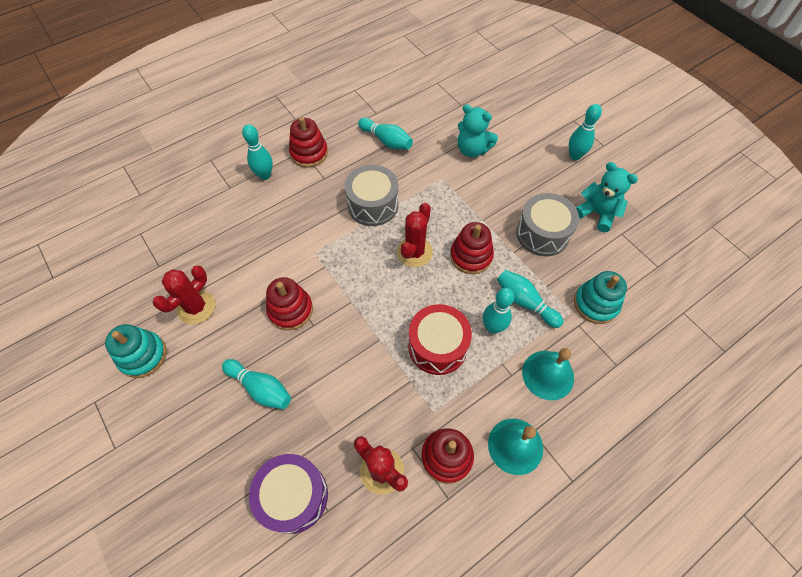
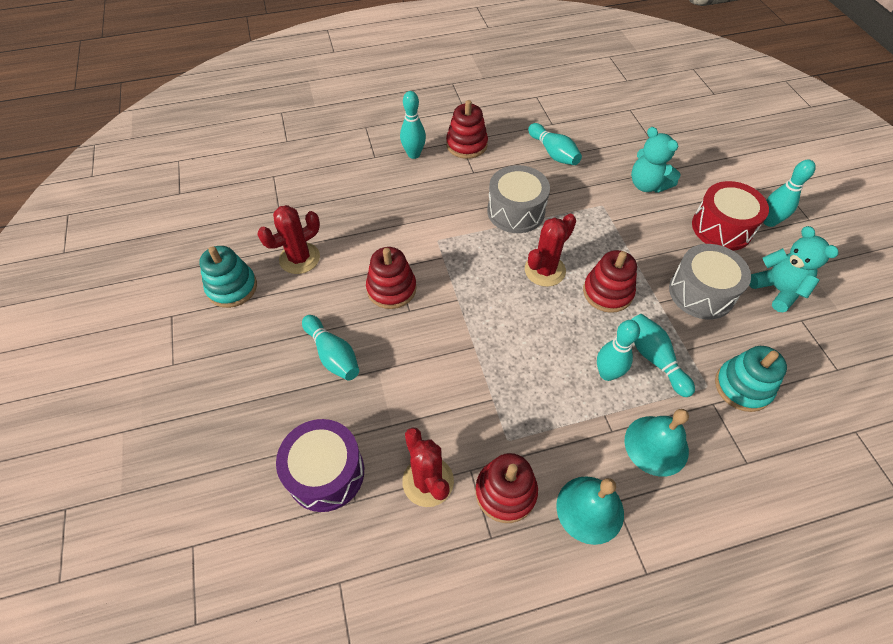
camera: 20 degrees right, 5 degrees down
(437, 346) = (536, 373): red drum -> red drum (721, 228)

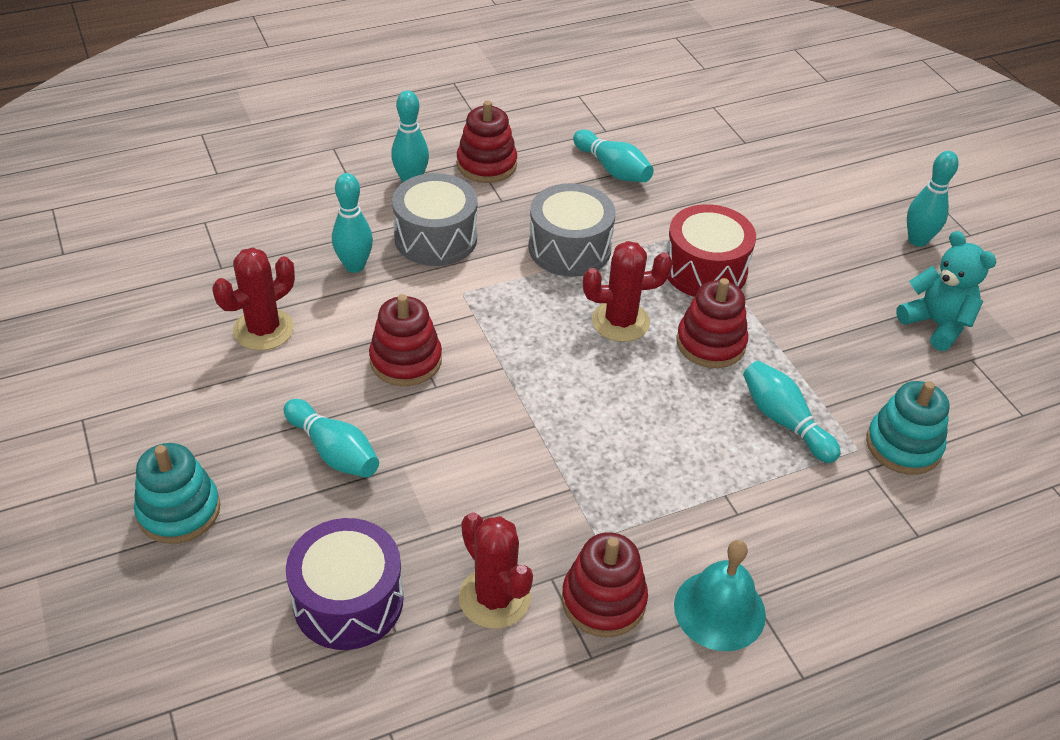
camera: 10 degrees left, 10 degrees down
(232, 288) = (168, 375): turquoise stacking toy -> turquoise stacking toy (179, 511)
(545, 270) = (620, 321): red cactus -> red cactus turned 45 degrees clockwise
(607, 373) = (722, 444): turquoise bowling pin -> turquoise bowling pin (354, 266)
(647, 185) = (748, 203): turquoise teddy bear -> none
(656, 445) = (798, 525): turquoise bell -> none
(701, 292) = (837, 335): grey drum -> grey drum (435, 238)
(721, 228) = (855, 252): red drum -> red drum (705, 270)

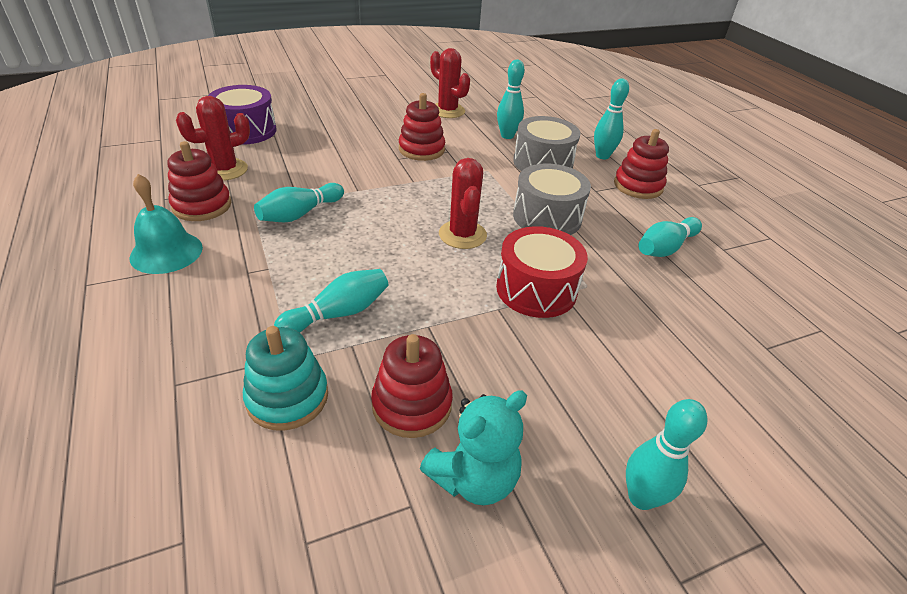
camera: 90 degrees right, 5 degrees down
(179, 511) = (321, 94): turquoise stacking toy -> none
(334, 451) = (350, 128): turquoise bowling pin -> turquoise bowling pin (300, 214)
(710, 343) = (438, 281): red stacking toy -> red stacking toy (412, 404)

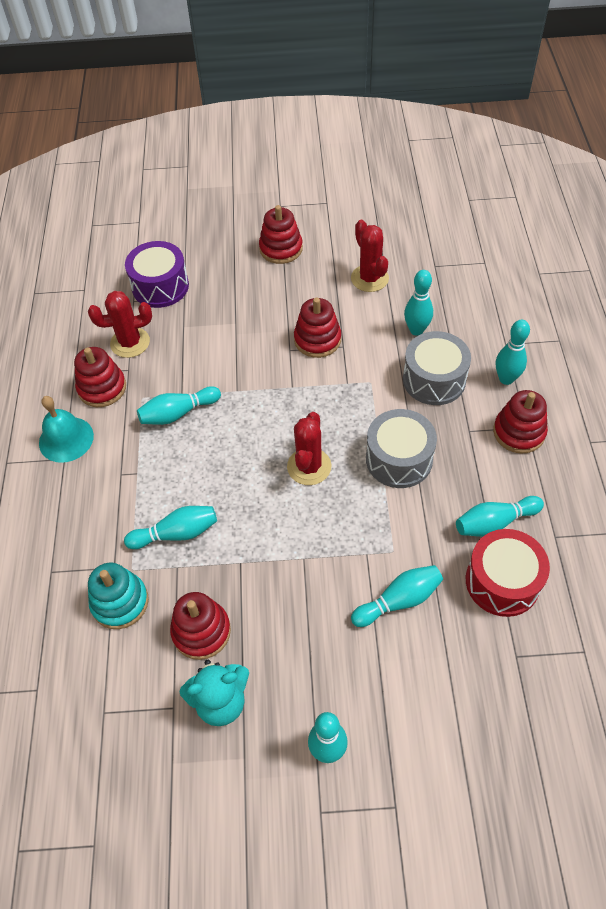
camera: 25 degrees right, 15 degrees up
(357, 100) = (281, 249): none -> red stacking toy
(536, 289) = (345, 545): red drum -> red drum (502, 581)
(621, 325) = (399, 600): none -> turquoise bowling pin

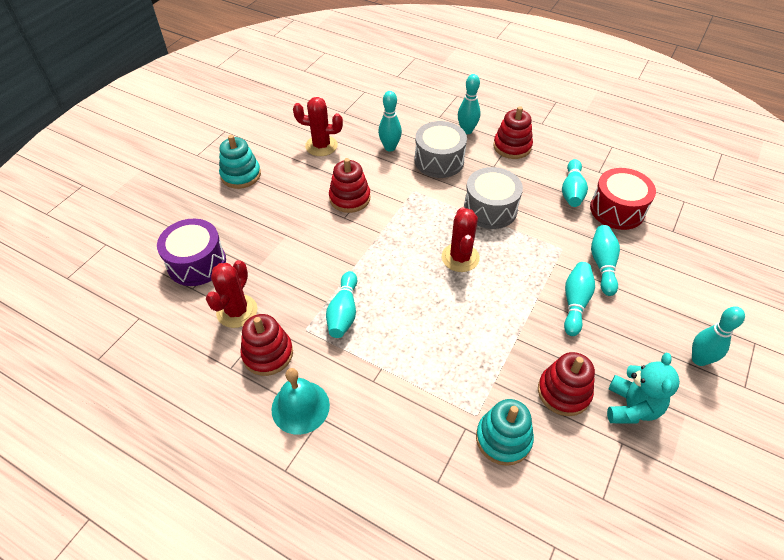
camera: 60 degrees left, 5 degrees down
(176, 533) = (462, 367): turquoise bowling pin -> turquoise bowling pin (575, 303)
(281, 249) = (241, 175): red stacking toy -> turquoise stacking toy
(309, 466) = (460, 257): red cactus -> red cactus turned 45 degrees clockwise

